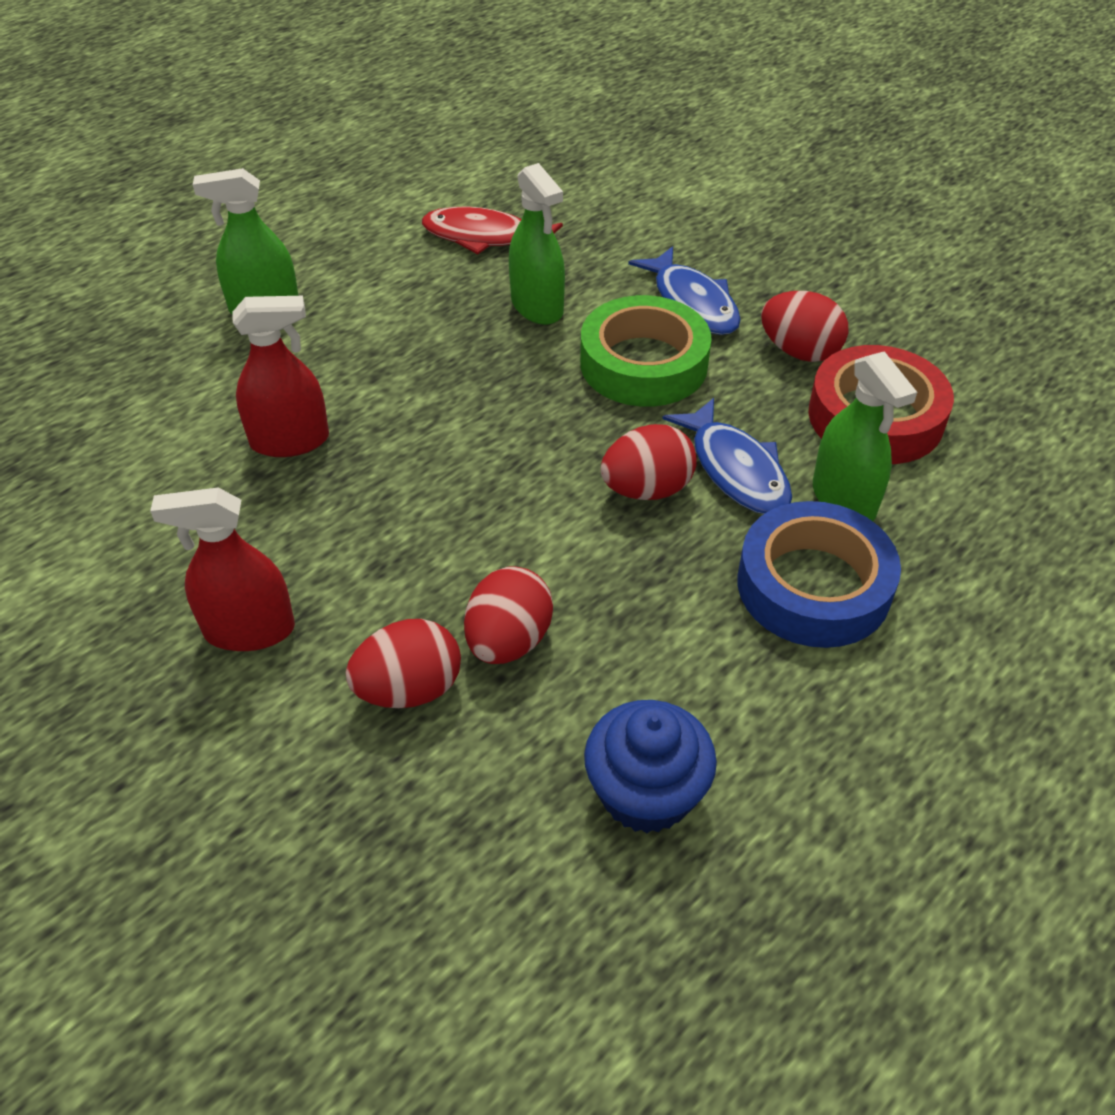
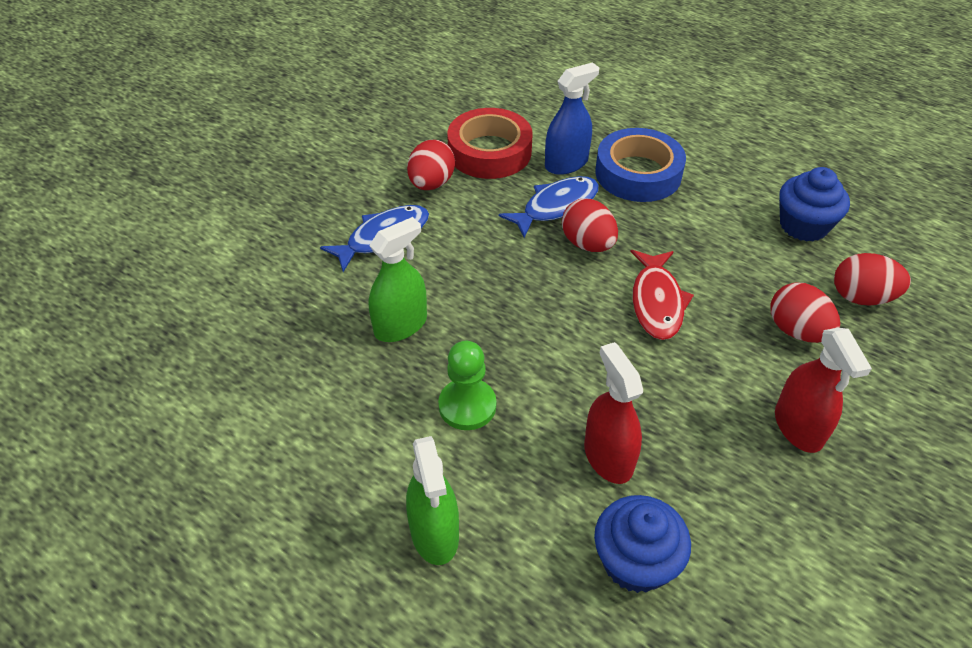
camera: 100 degrees left, 0 degrees up
(161, 436) = (635, 561): none -> blue cupcake
(403, 344) = (467, 406): none -> green pawn
(484, 237) = (299, 378): red fish -> red fish (657, 302)
(508, 641) = (738, 291): red egg -> red egg (861, 297)
(643, 363) = (460, 257): green tape -> none
(843, 499) = (566, 163): green spray bottle -> blue spray bottle

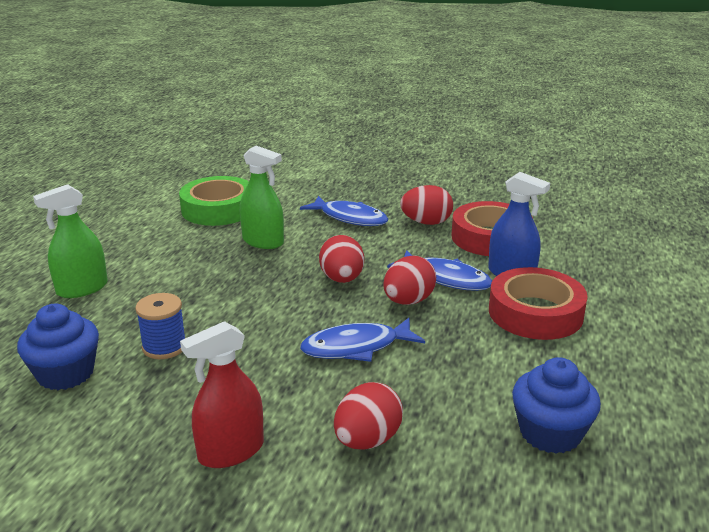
camera: 70 degrees right, 20 degrees down
(278, 352) = (218, 209): none -> green tape
(467, 406) = (196, 280): green pawn -> none
(608, 457) = (164, 347): red spray bottle -> blue spool
(638, 173) = (535, 313): blue tape -> red tape
(657, 302) = (356, 347): red fish -> blue fish
(861, 297) = (454, 489): red egg -> red egg (342, 279)

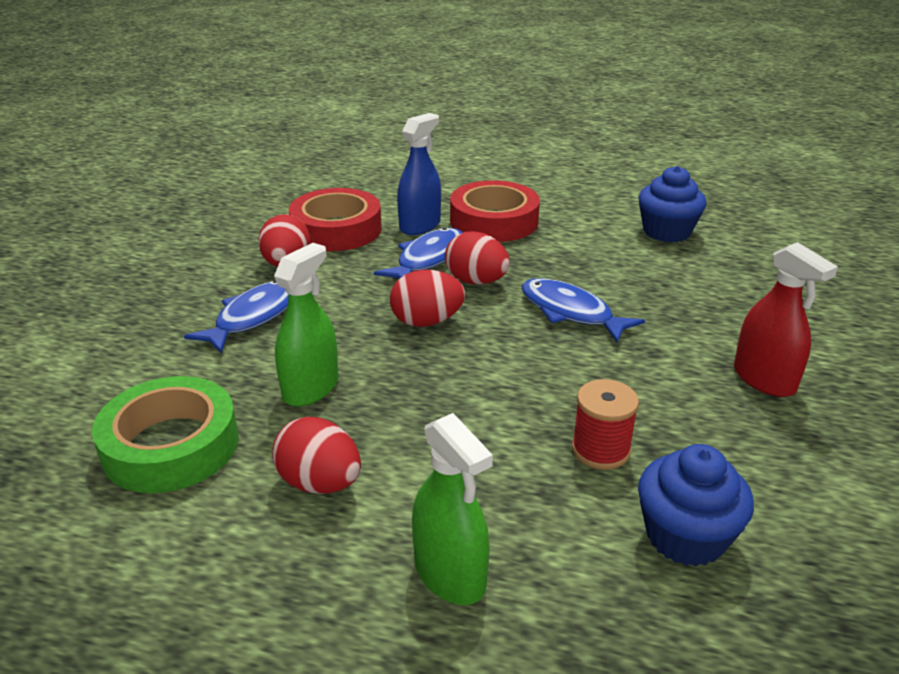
camera: 90 degrees left, 5 degrees up
(164, 347) = (600, 450): blue spool -> red spool
(356, 347) = (570, 312): blue fish -> blue fish turned 150 degrees clockwise
(367, 440) = (712, 307): red egg -> red egg (320, 483)

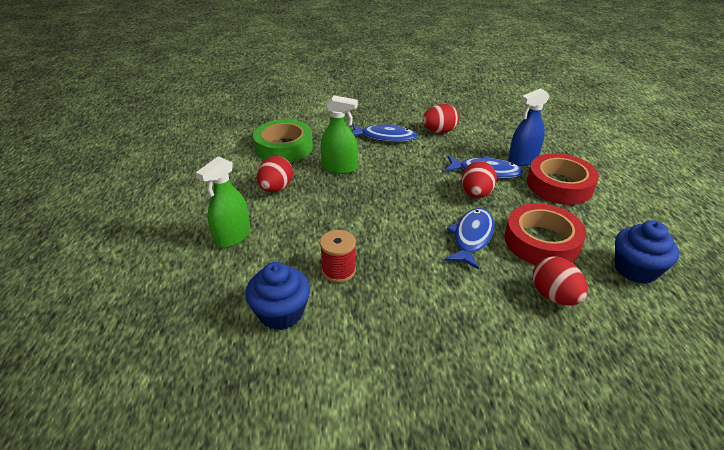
camera: 70 degrees right, 5 degrees up
(336, 229) = (489, 135): red tape -> red tape (541, 241)
(420, 225) = (523, 160): blue spray bottle -> blue spray bottle turned 135 degrees clockwise
(427, 321) = (419, 187): red egg -> red egg (554, 296)
(764, 379) = (455, 341): red spray bottle -> none

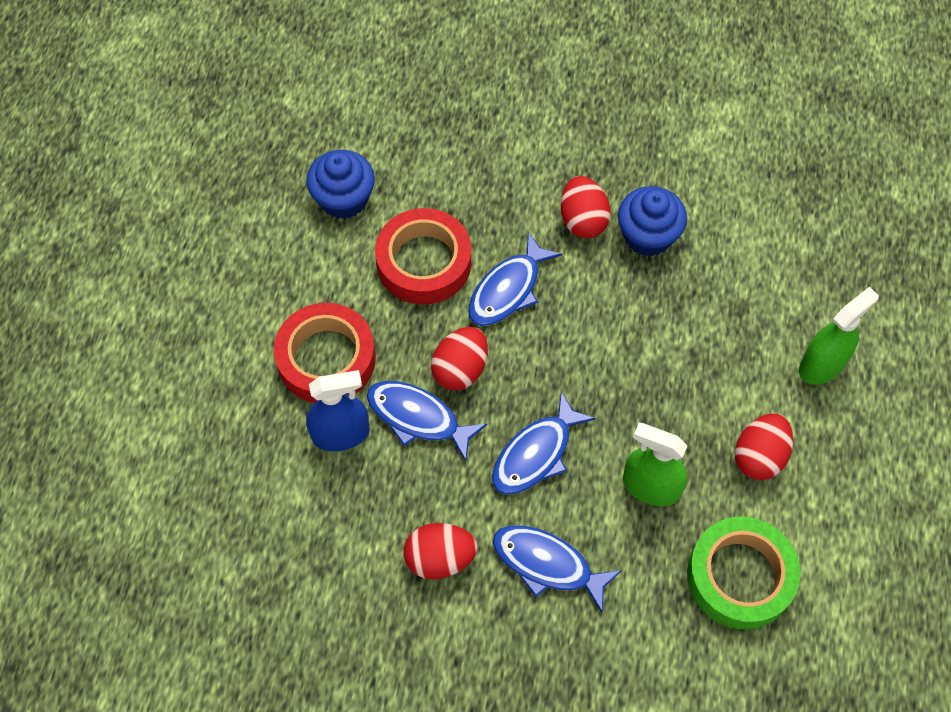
camera: 165 degrees left, 25 degrees up
(281, 313) = (762, 234): blue cupcake -> blue cupcake (647, 235)
(338, 271) = (690, 276): red spool -> none
(410, 169) = (536, 454): none -> blue fish
(554, 296) = (460, 188): red egg -> red egg (583, 220)

